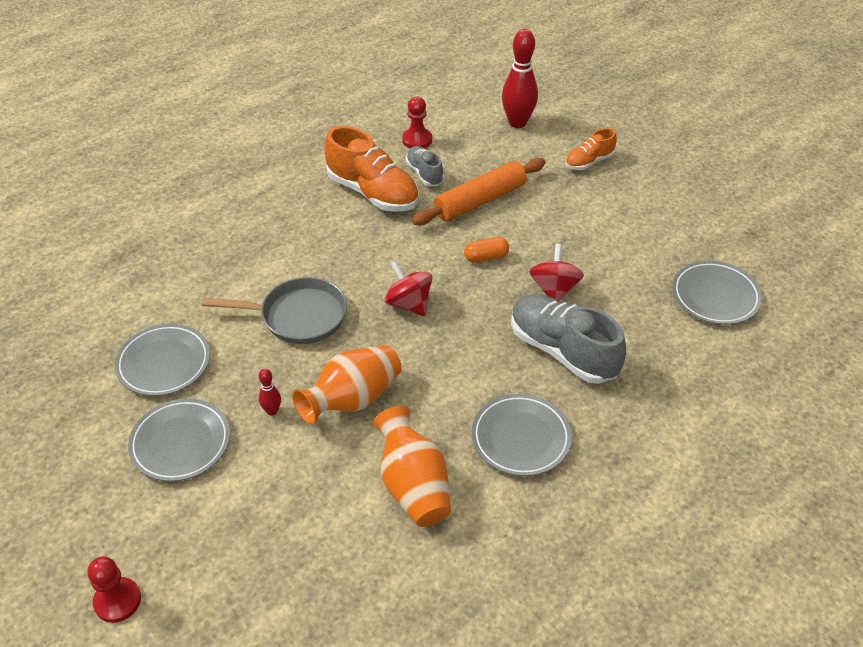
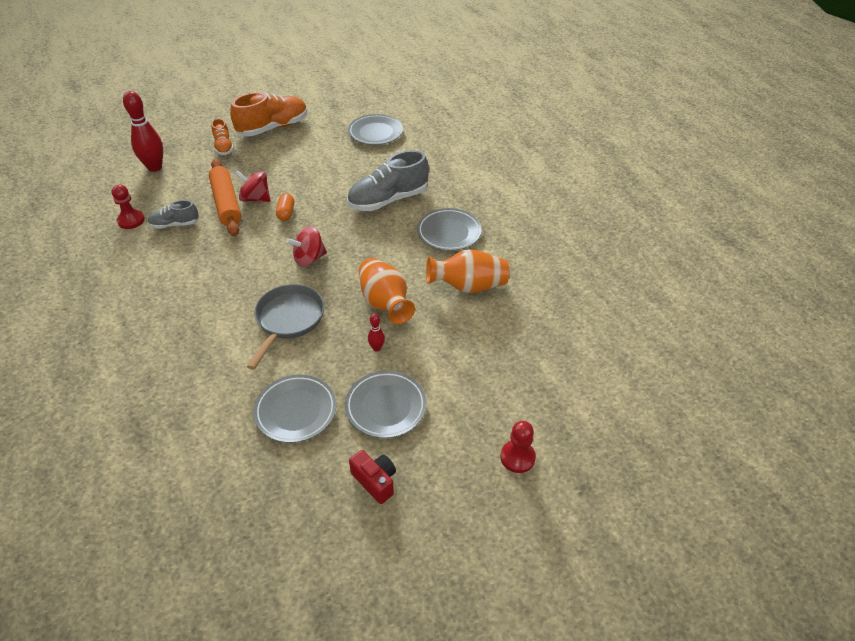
camera: 75 degrees left, 0 degrees up
(75, 460) = (375, 481): none -> red camera
(373, 193) = (176, 256): orange shoe -> orange shoe (273, 128)
(554, 289) = (334, 190): red spinning top -> red spinning top (255, 198)

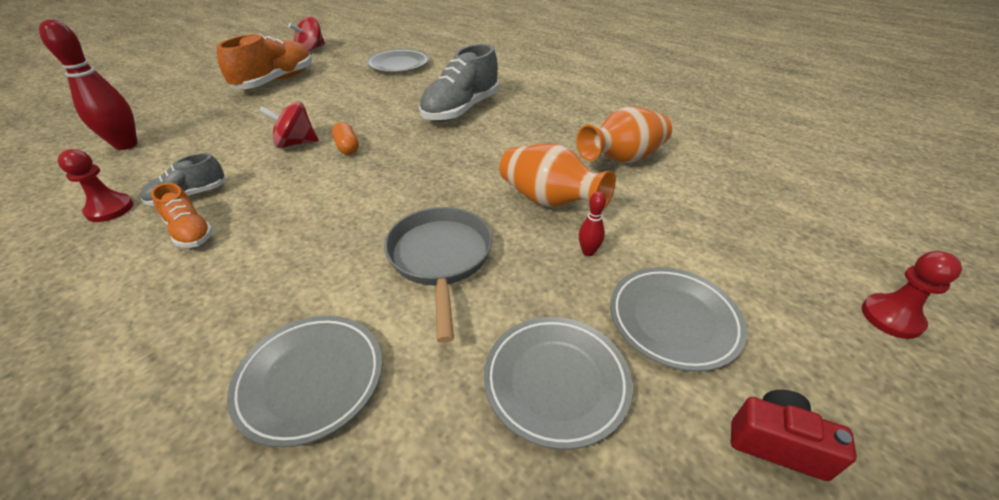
camera: 25 degrees left, 5 degrees down
(223, 147) = (220, 107): orange shoe -> orange shoe (190, 232)
(226, 203) = (257, 157): orange rolling pin -> none
(309, 259) = (413, 183): red spinning top -> red spinning top (311, 49)
(449, 233) = (552, 120): grey plate -> grey plate (311, 380)

